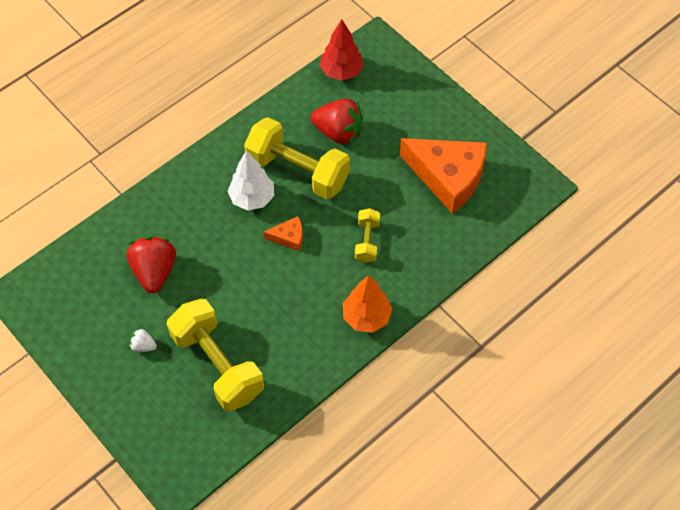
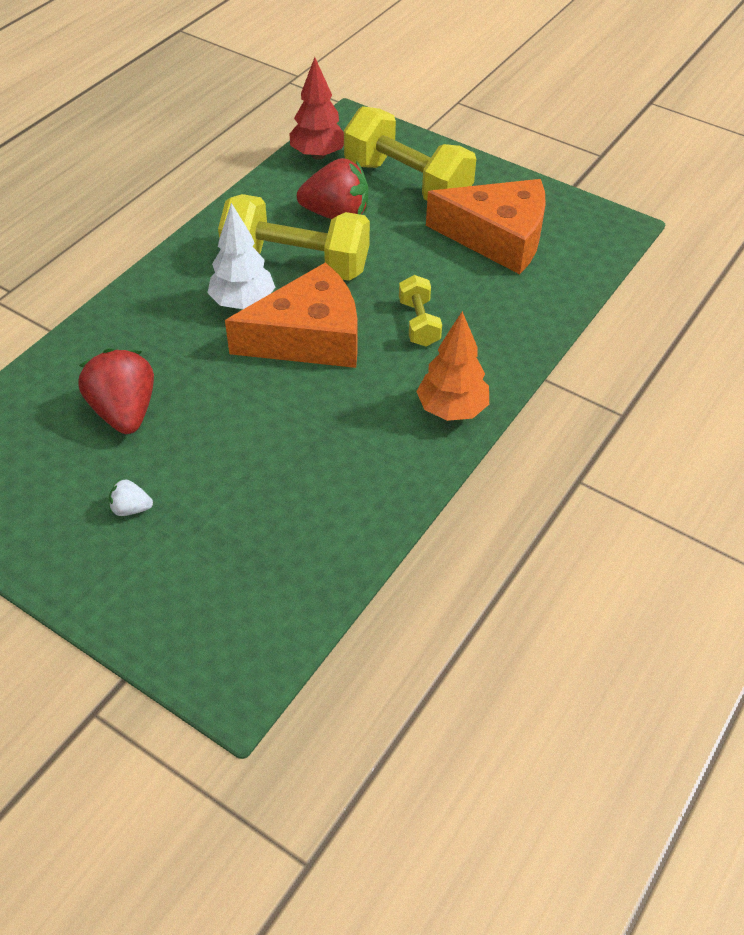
camera: 15 degrees left, 10 degrees down
(217, 365) = (253, 511): yellow dumbbell -> yellow dumbbell (407, 183)
(289, 237) = (309, 337): orange cheese -> orange cheese, size x2.28

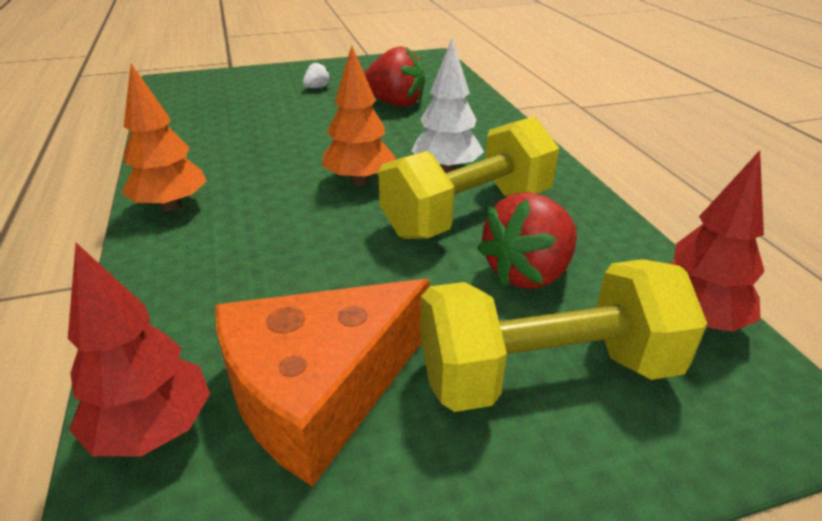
camera: 130 degrees right, 15 degrees down
(309, 337) = (359, 181): orange cheese -> orange tree
(419, 323) = (284, 240): yellow dumbbell -> none
(574, 268) = (153, 430): none -> red tree

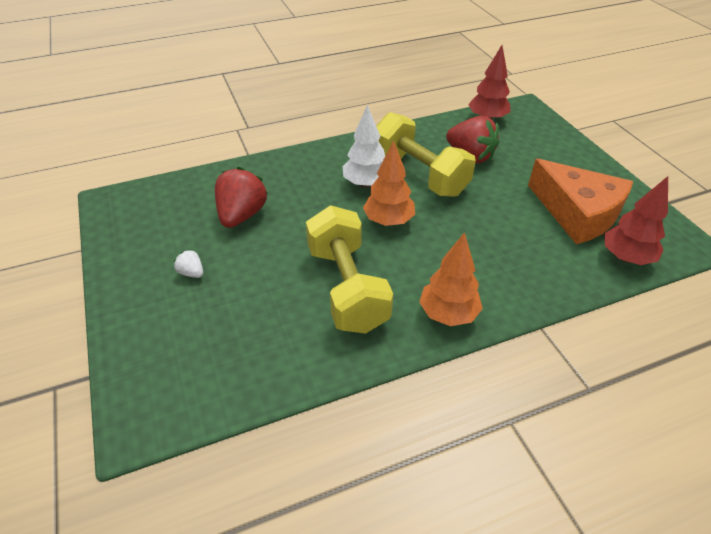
camera: 95 degrees left, 10 degrees up
(547, 373) = (535, 155): yellow dumbbell -> yellow dumbbell (347, 288)

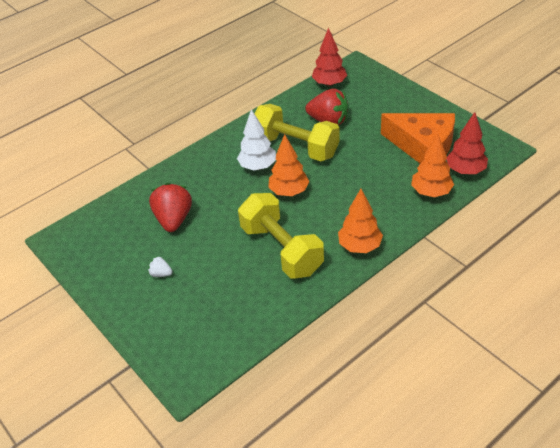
camera: 15 degrees left, 0 degrees up
(569, 272) = (431, 192): none -> orange tree

